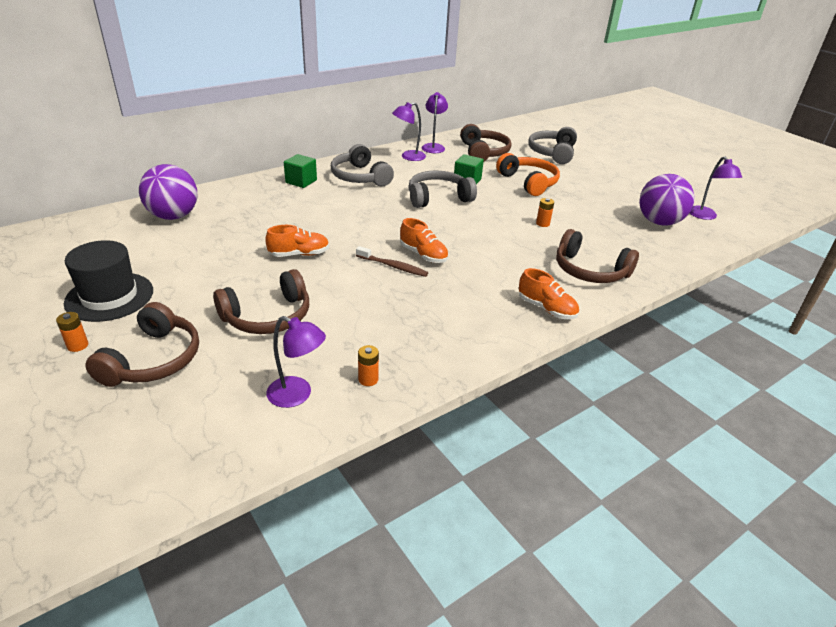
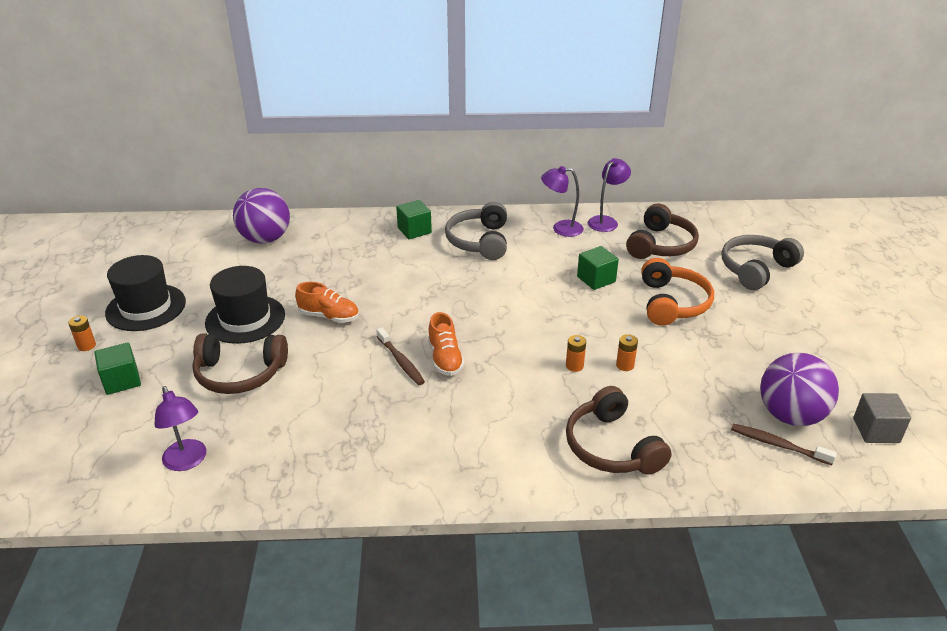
camera: 35 degrees right, 0 degrees up
(153, 360) = (122, 381): brown headphones -> green cube
(224, 277) = (245, 319): none -> black hat
(368, 379) = (255, 473): orange battery -> orange battery (574, 366)
(438, 198) = (537, 292): grey headphones -> none
(546, 309) = (505, 473): orange shoe -> none
(671, 239) = (778, 445): none -> brown toothbrush
(705, 216) = (876, 430): purple lamp -> grey cube

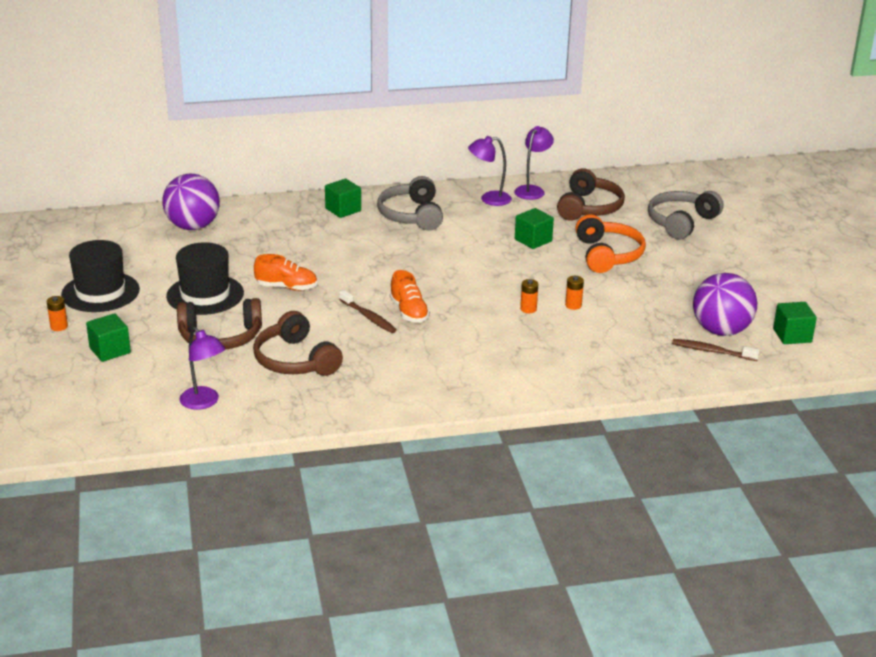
camera: 10 degrees left, 5 degrees down
(611, 447) = (573, 363): brown headphones -> brown headphones (295, 360)
(876, 430) = (792, 335): grey cube -> green cube

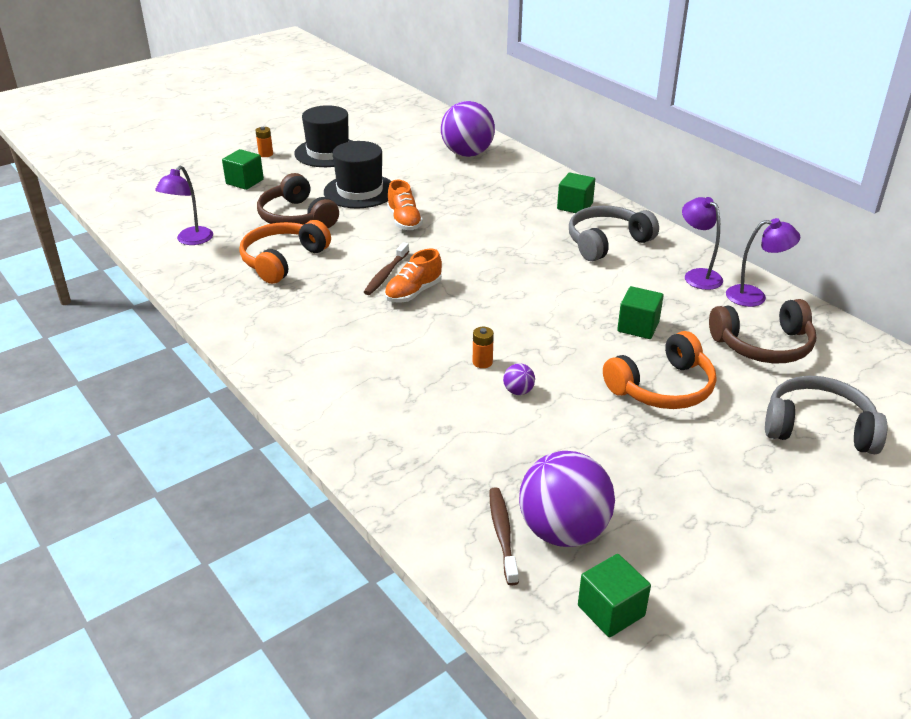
camera: 65 degrees right, 5 degrees up
(295, 360) = (282, 260): brown headphones -> orange headphones
(573, 305) = (518, 391): orange battery -> purple ball

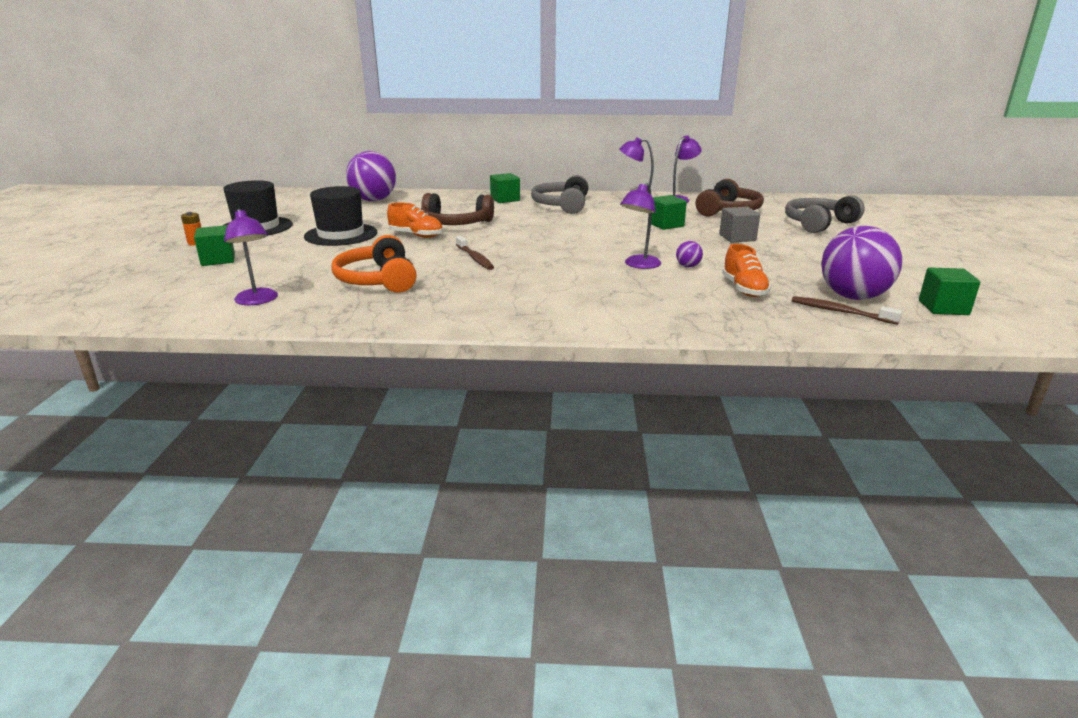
camera: 50 degrees left, 10 degrees down
(296, 217) = (325, 260): brown headphones -> brown headphones (455, 224)
(413, 293) = (516, 258): orange shoe -> orange shoe (744, 289)
(482, 362) = (639, 265): orange battery -> purple lamp
(663, 388) = (737, 238): orange headphones -> grey cube

